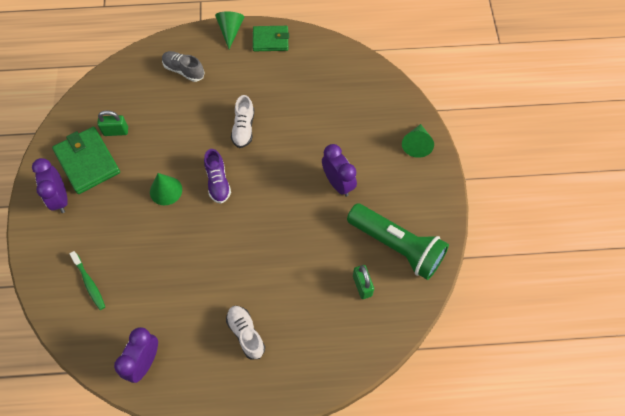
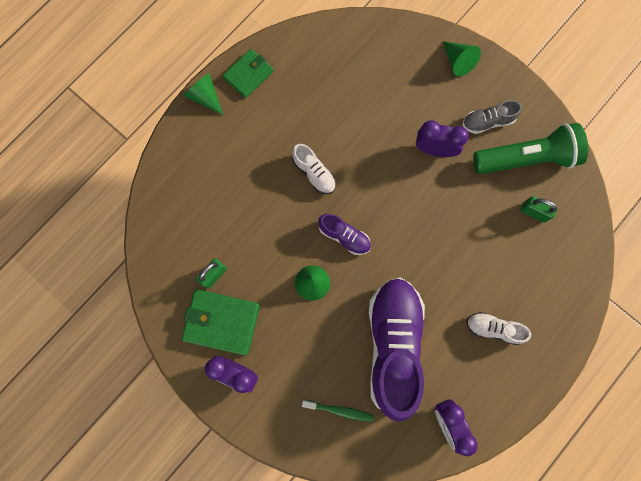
camera: 45 degrees left, 15 degrees up
(169, 277) = (393, 345): none -> purple shoe
(183, 70) = (207, 169): grey shoe -> grey shoe (487, 121)

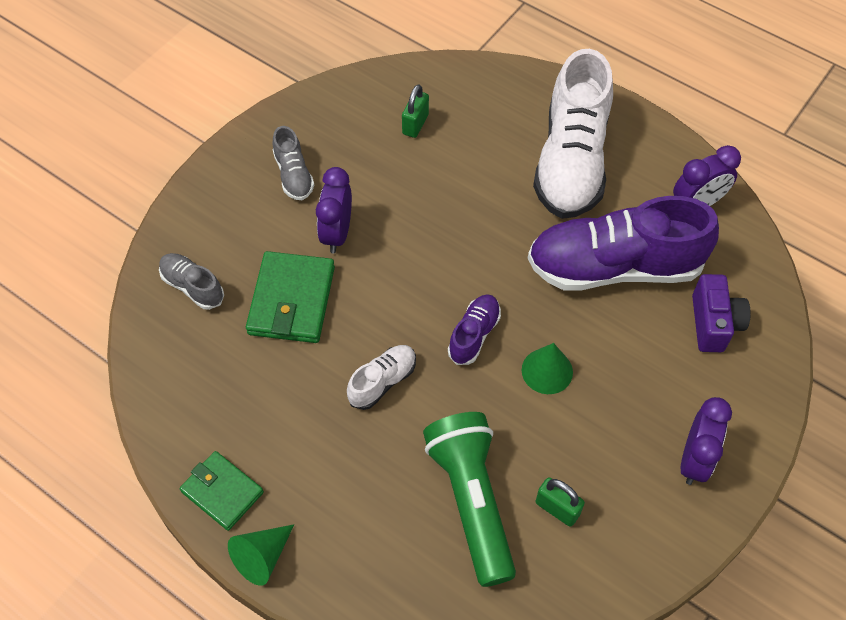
camera: 95 degrees left, 20 degrees down
(221, 322) = (626, 488): green wallet -> green wallet (292, 300)
(340, 410) = (714, 323): green toothbrush -> purple camera
(396, 55) = (192, 286): none -> grey shoe
(458, 62) = (205, 211): green cone -> none
(493, 328) = (571, 161): white shoe -> white shoe, size x2.21
(526, 158) = (343, 132): green flashlight -> green flashlight (471, 501)

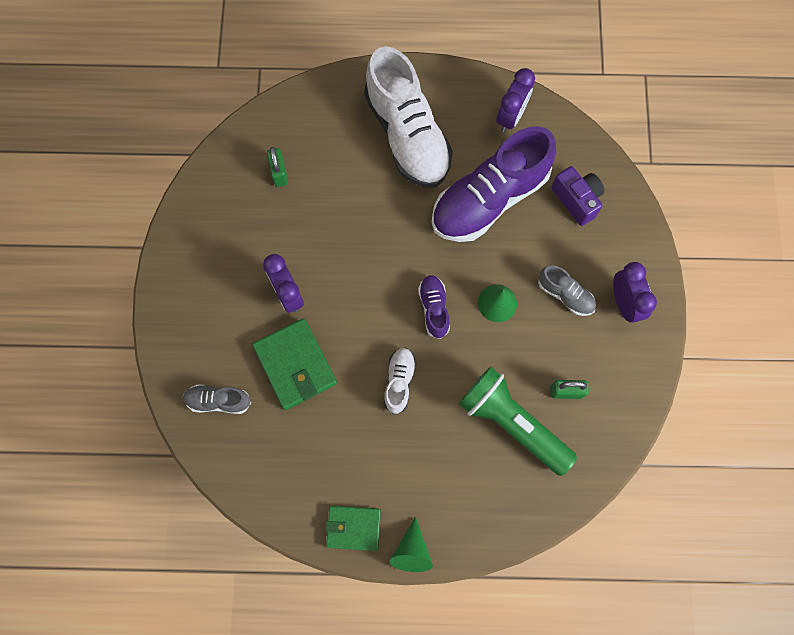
camera: 35 degrees left, 15 degrees up
(293, 175) = (223, 269): grey shoe -> grey shoe (565, 295)

